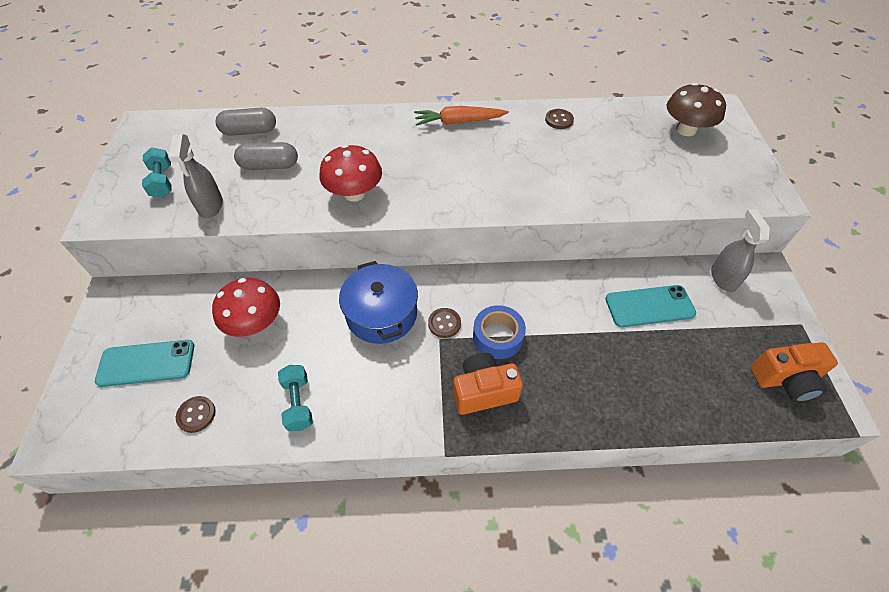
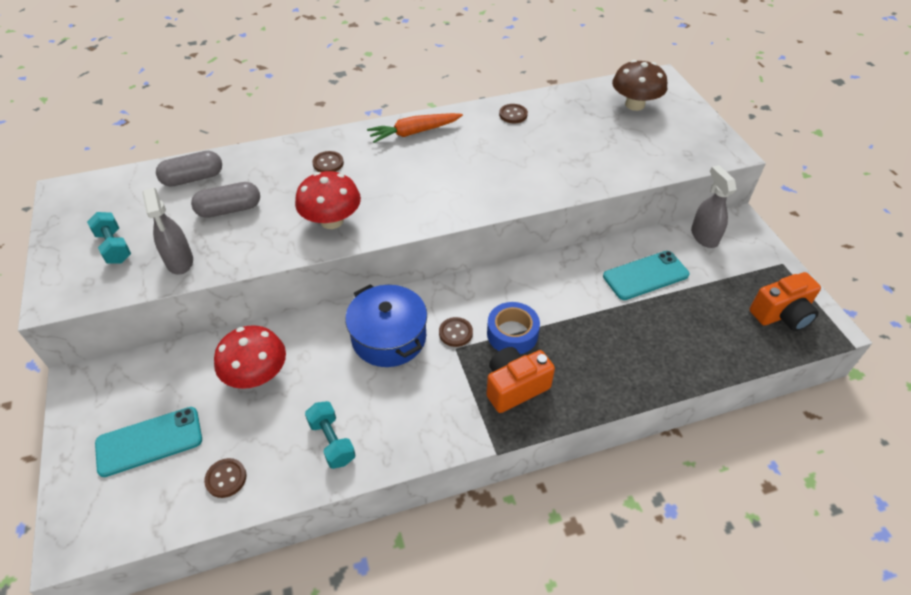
camera: 15 degrees left, 5 degrees down
(370, 138) = (328, 163): none -> brown button

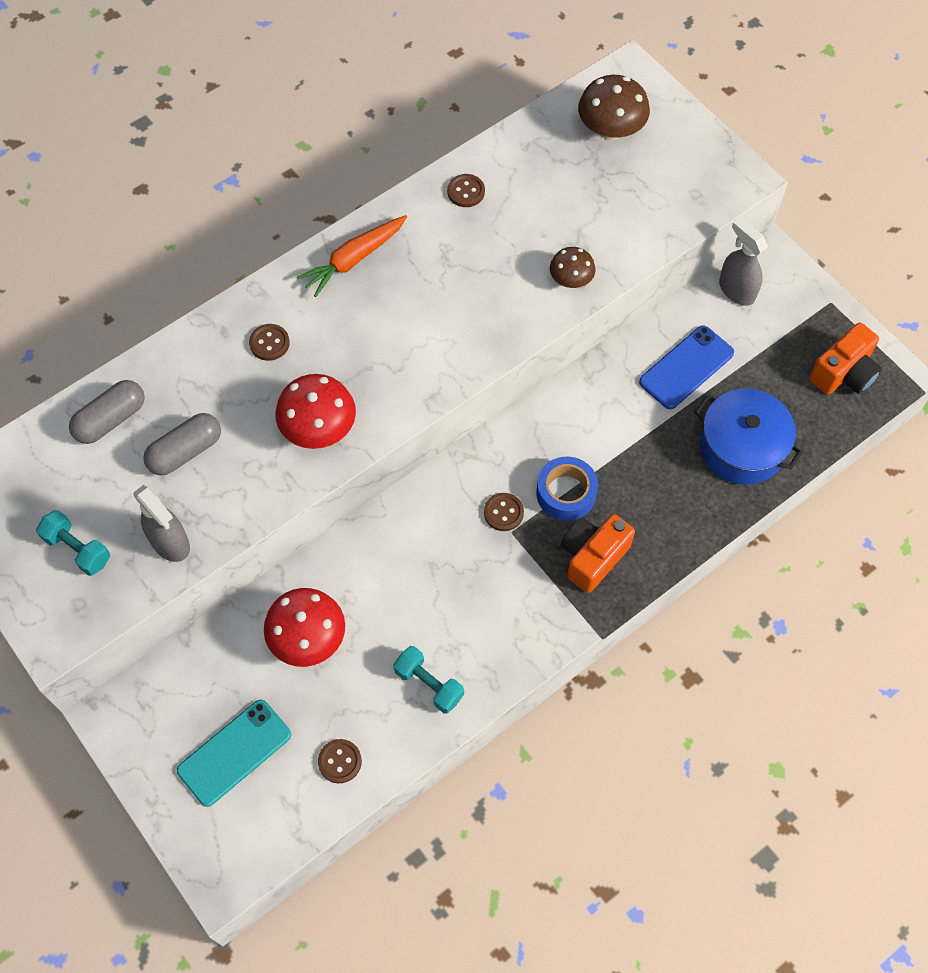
camera: 20 degrees left, 15 degrees up
(389, 337) = (432, 543): blue pot -> blue pot (741, 447)
(568, 180) = (571, 279): none -> brown mushroom
(645, 275) = (686, 367): turquoise phone -> blue phone

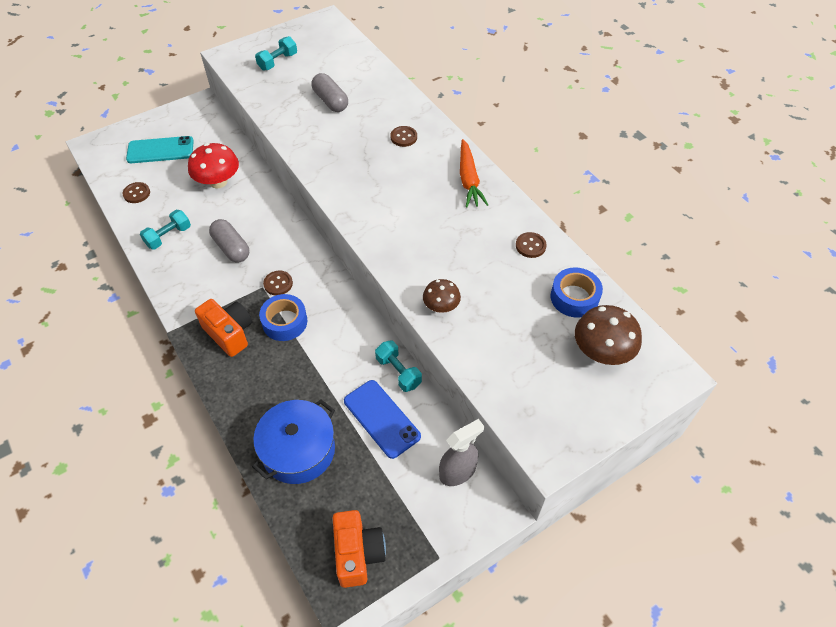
camera: 95 degrees right, 10 degrees down
(111, 419) = (359, 72): grey capsule -> grey capsule (231, 248)
(170, 543) = (271, 95): grey spray bottle -> none
(234, 752) = (160, 150): turquoise phone -> turquoise phone turned 60 degrees counterclockwise
(319, 428) = (334, 158): red mushroom -> none
(354, 259) = (469, 180): orange carrot -> orange carrot turned 150 degrees counterclockwise
(540, 151) = (574, 297): none -> blue tape
(622, 356) = (398, 372): none -> turquoise dumbbell
(843, 373) = (358, 553): orange camera -> orange camera turned 150 degrees counterclockwise

